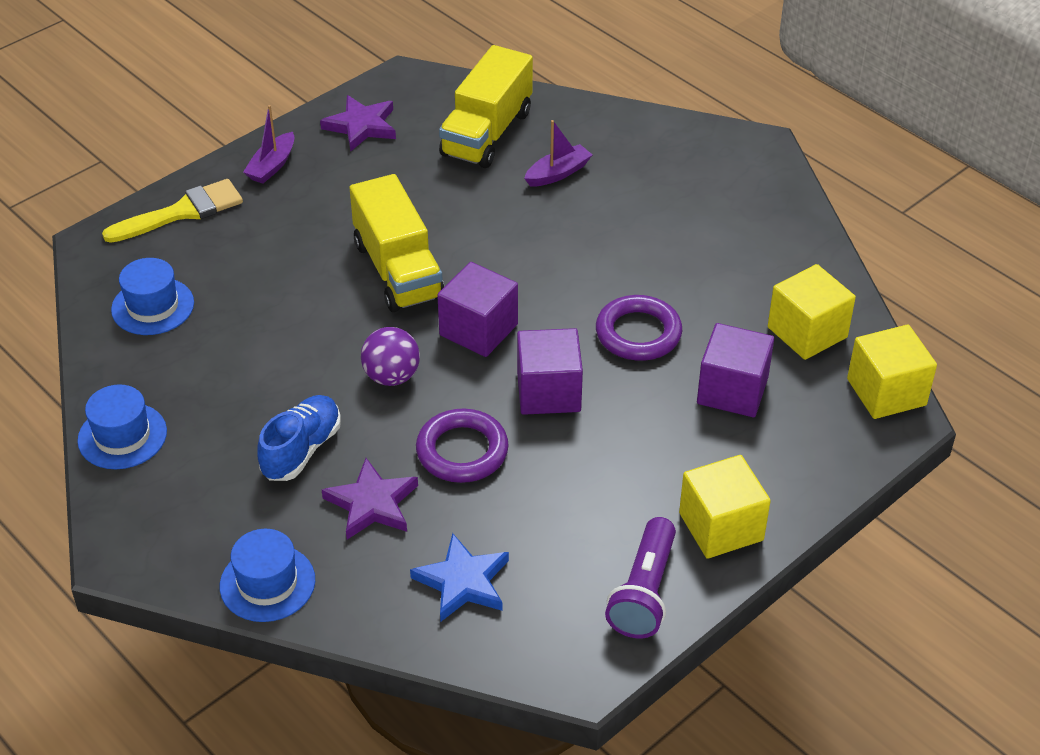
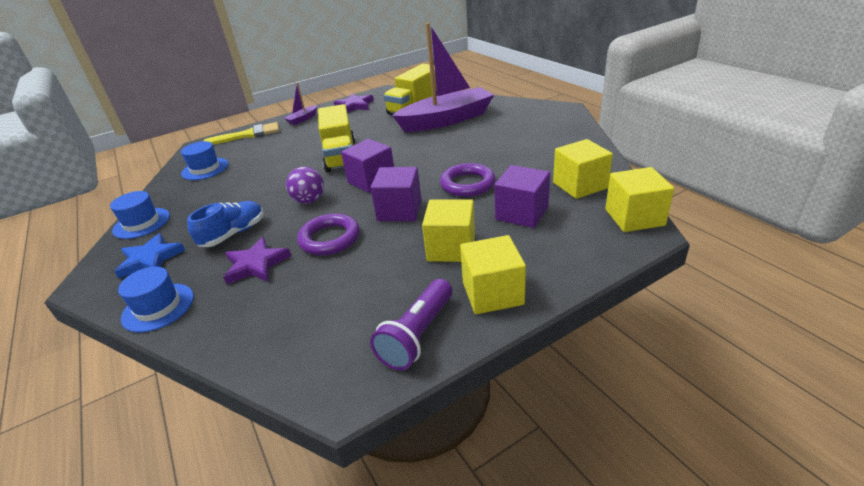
camera: 15 degrees right, 10 degrees down
(462, 582) = (286, 317): blue star -> blue star (150, 259)
(558, 173) = (446, 120): purple boat -> purple boat, size x2.43
(648, 459) = (451, 248): none -> yellow cube

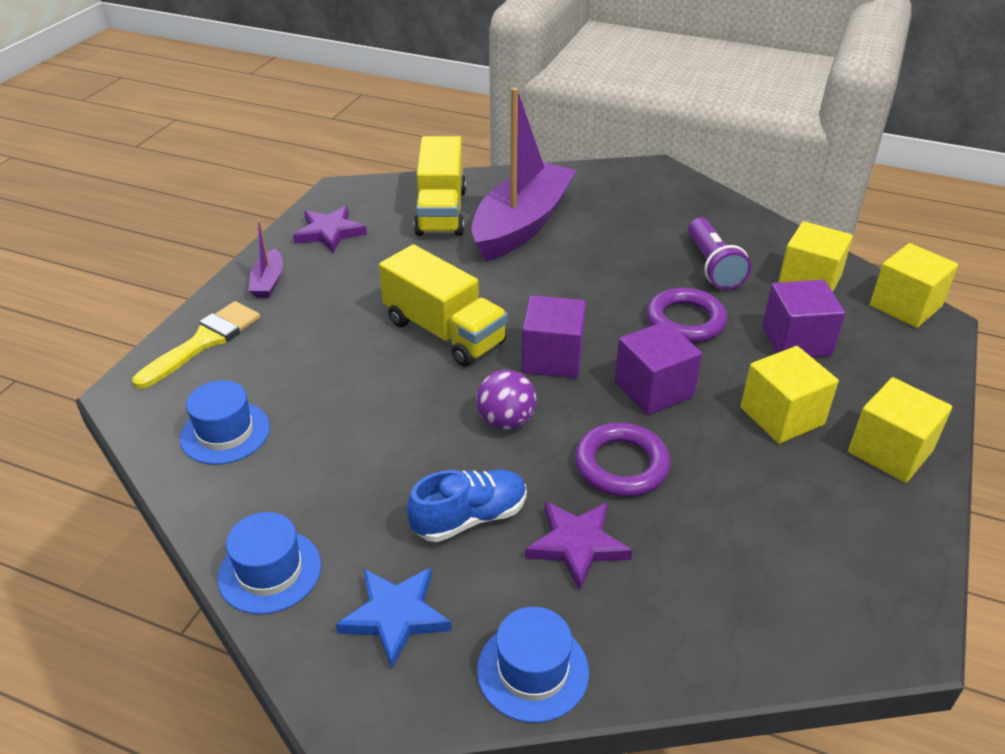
camera: 40 degrees left, 5 degrees up
(234, 234) = (470, 518): blue shoe -> blue shoe turned 60 degrees clockwise
(417, 335) = (884, 533): purple flashlight -> purple flashlight (712, 266)

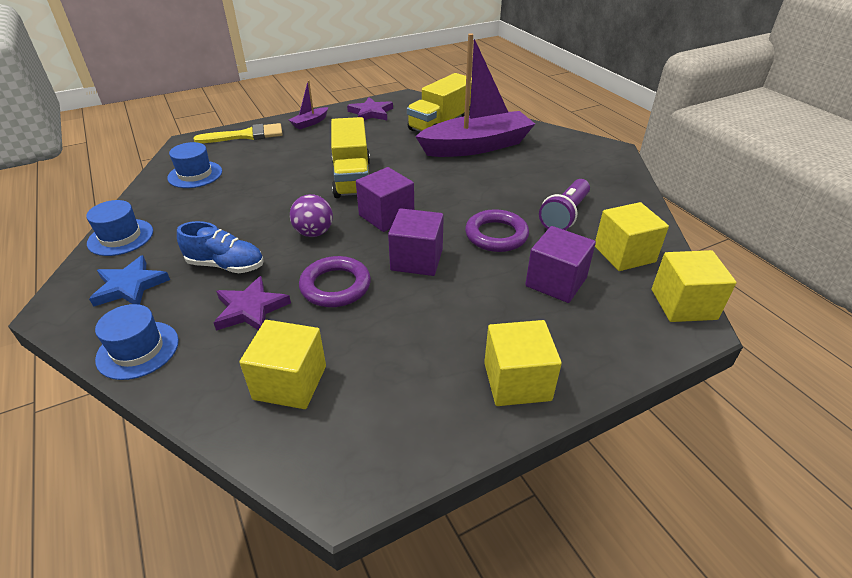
camera: 40 degrees right, 0 degrees up
(782, 416) = (473, 317): yellow cube -> yellow cube (290, 382)

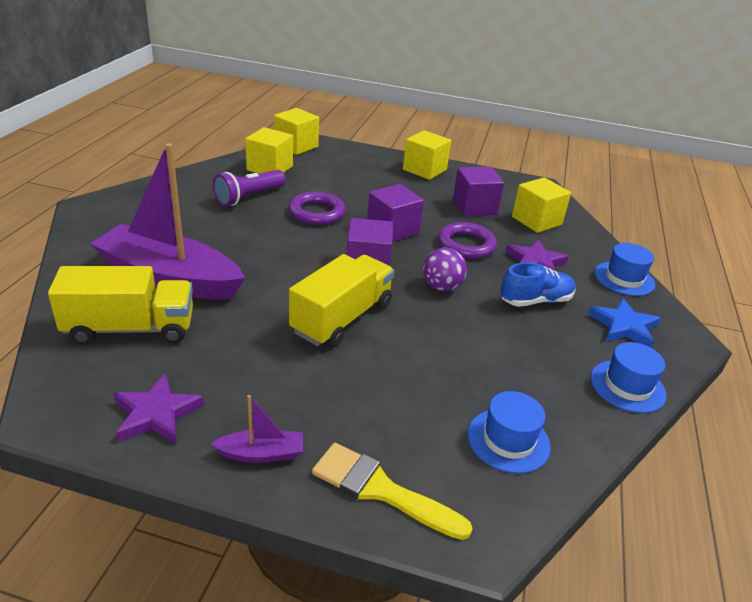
camera: 140 degrees left, 5 degrees down
(226, 265) = (535, 300): blue shoe -> blue shoe turned 105 degrees clockwise
(556, 282) = (334, 180): purple cube -> purple cube (474, 207)
(565, 215) = (249, 197): purple flashlight -> purple flashlight turned 150 degrees clockwise

